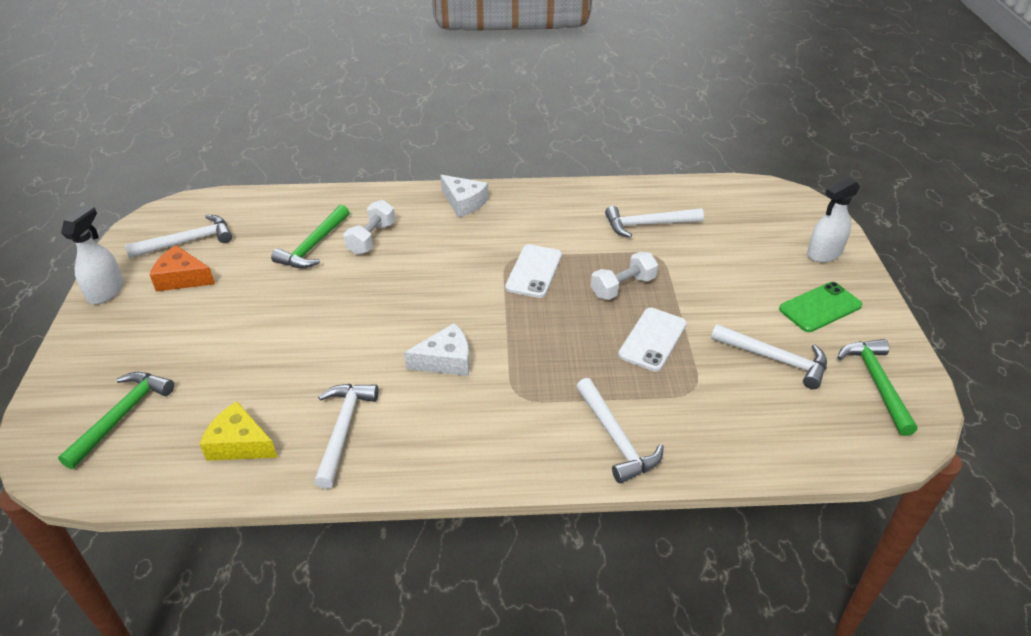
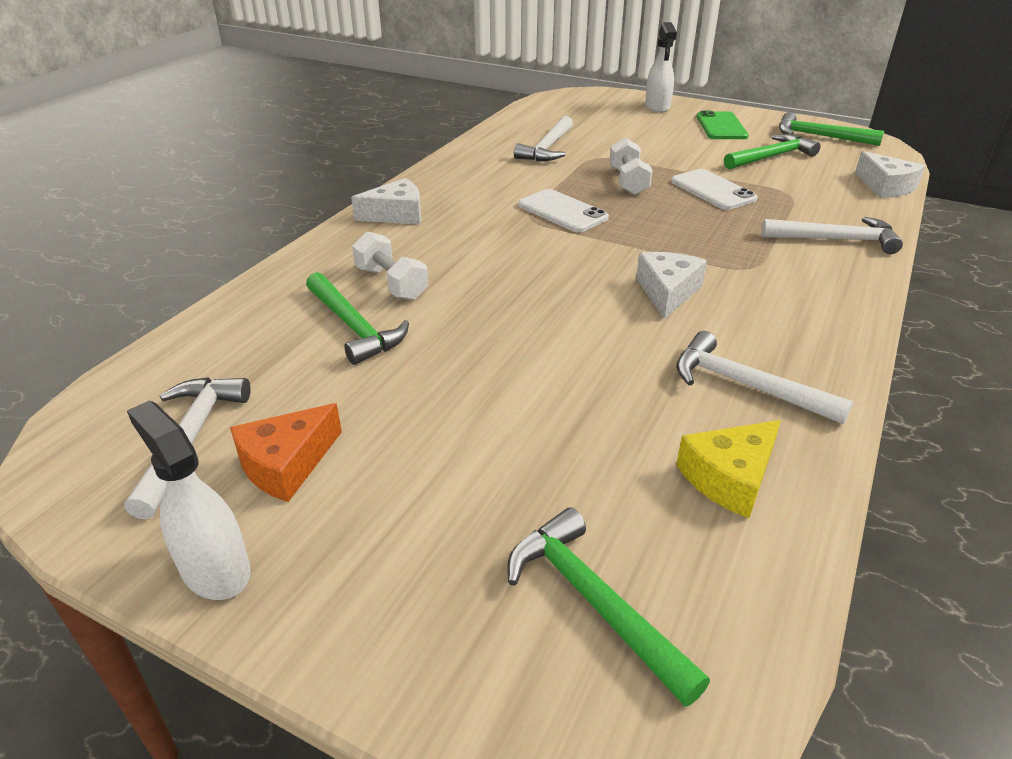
camera: 60 degrees left, 5 degrees down
(775, 359) = (771, 157): white hammer -> green hammer
(781, 456) = (885, 187): none -> white cheese

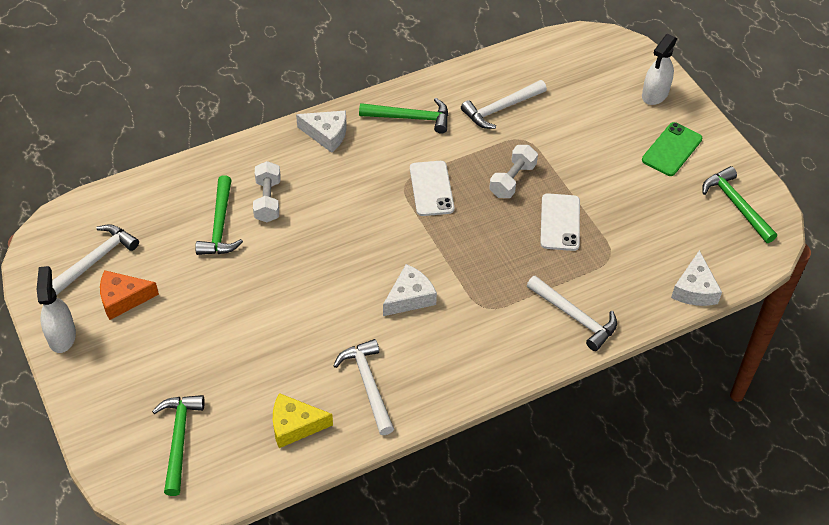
camera: 35 degrees right, 15 degrees up
(771, 157) = (658, 209): green hammer -> green hammer (410, 118)

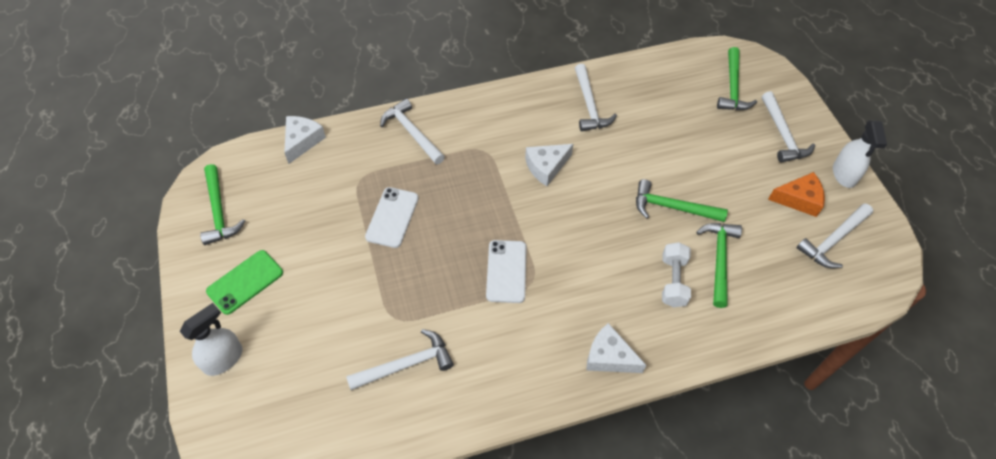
camera: 170 degrees left, 5 degrees up
(125, 378) = (782, 135): none -> white hammer
(295, 425) = (647, 85): yellow cheese -> none
(410, 118) = (512, 366): green hammer -> green hammer (672, 207)
(512, 180) = (422, 269): white dumbbell -> none

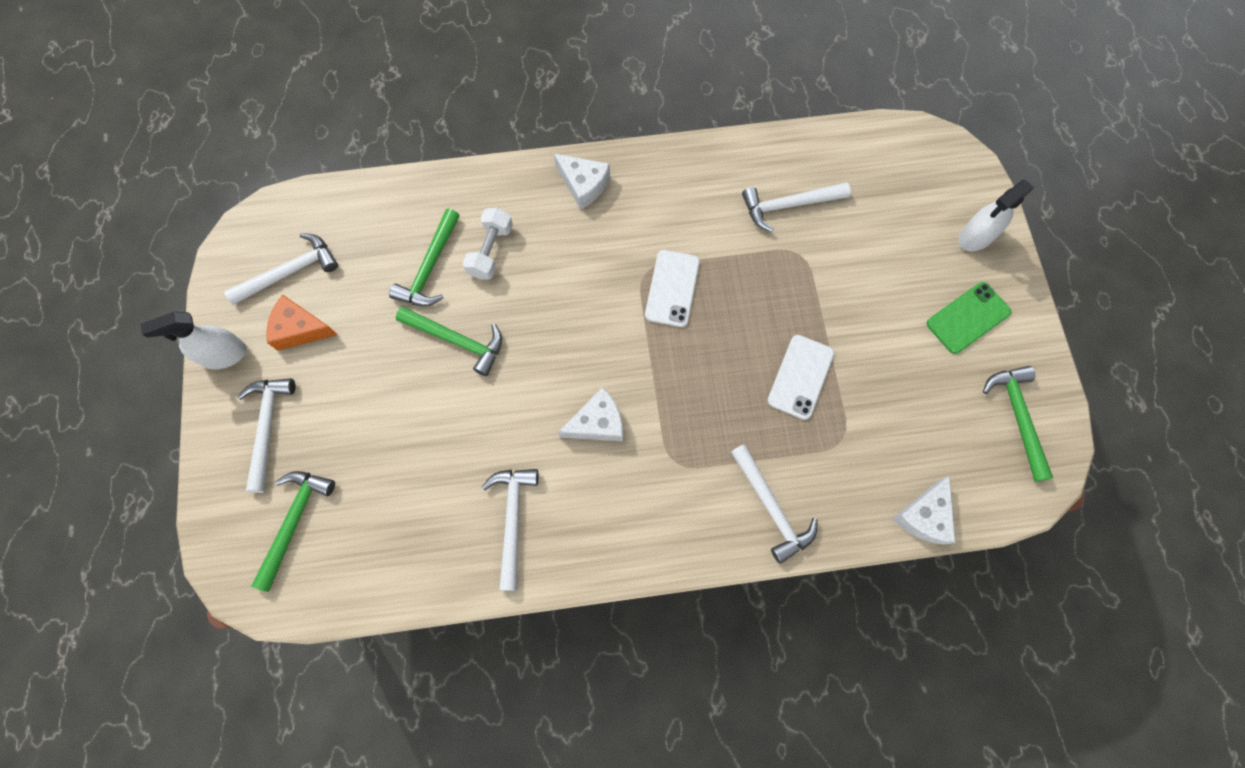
camera: 170 degrees left, 15 degrees up
(844, 174) = (224, 355): white spray bottle -> white spray bottle turned 120 degrees counterclockwise

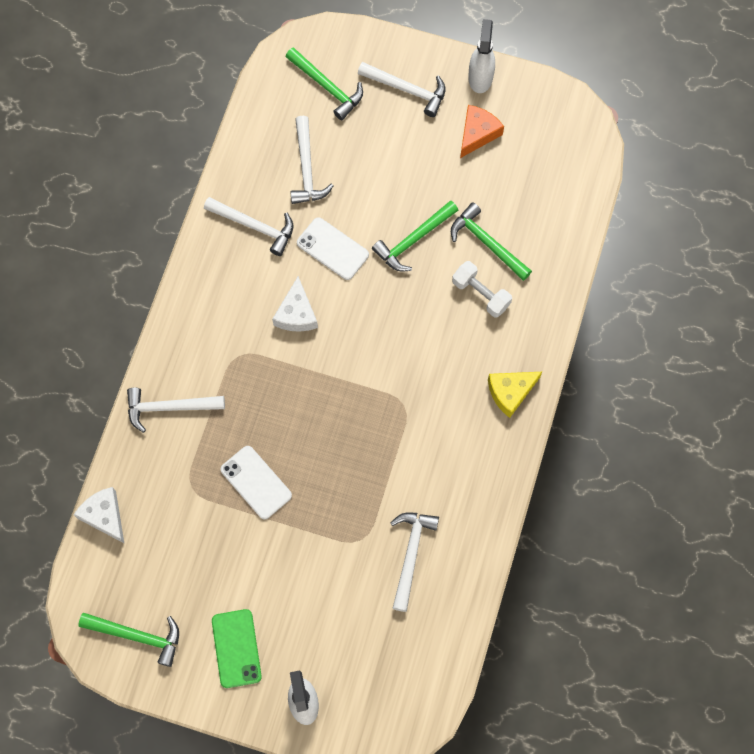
camera: 115 degrees right, 0 degrees up
(290, 272) = (531, 141): white hammer -> white hammer (306, 168)
(583, 184) = (510, 392): white cheese -> yellow cheese
(672, 288) = (380, 420): white phone -> white phone (332, 249)

